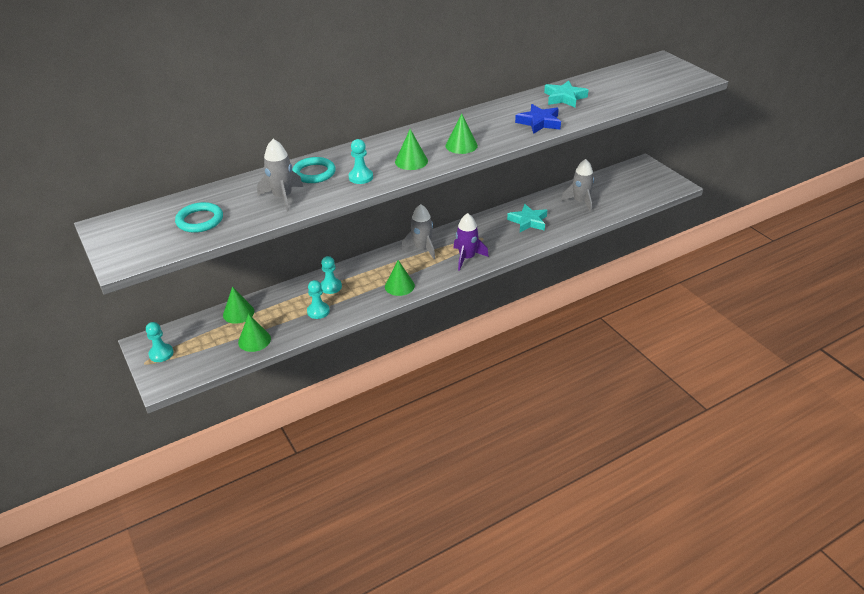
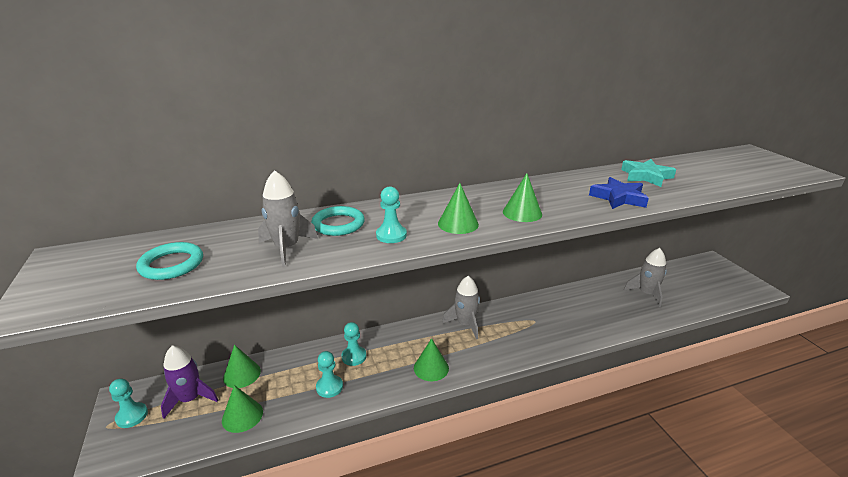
camera: 10 degrees right, 10 degrees down
(467, 258) = (514, 343): purple rocket -> purple rocket (190, 399)
(528, 221) = (587, 308): turquoise star -> none

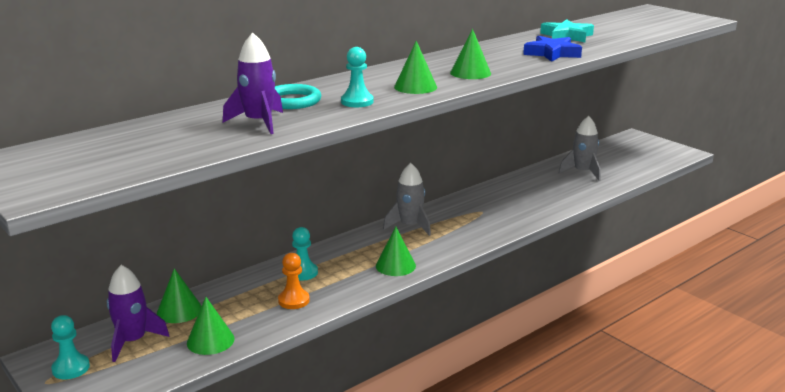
camera: 20 degrees left, 5 degrees down
(171, 264) = (147, 148): turquoise ring -> none
(287, 248) = (258, 122): grey rocket -> purple rocket
(329, 387) = (293, 300): turquoise pawn -> orange pawn

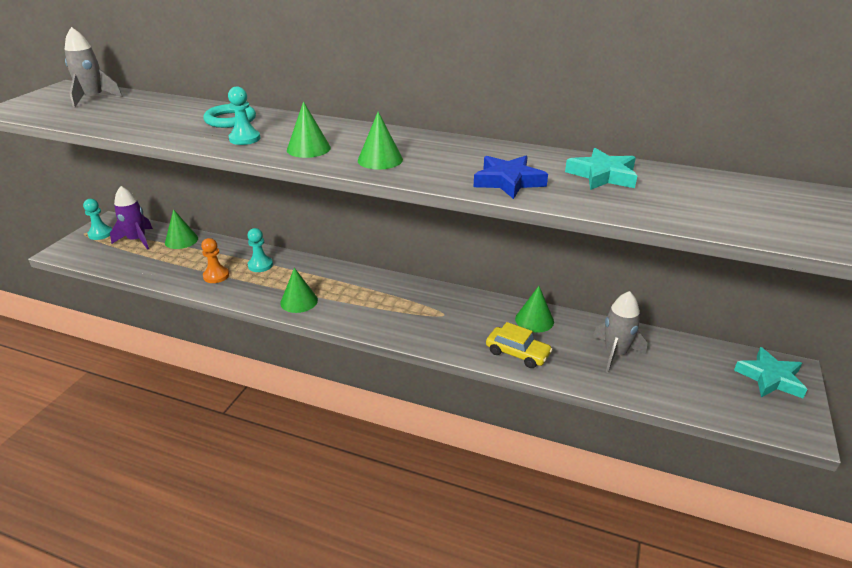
camera: 60 degrees right, 10 degrees up
(210, 340) = (147, 265): green cone -> green cone (534, 320)
(258, 122) = (169, 123): purple rocket -> none
(409, 226) = (377, 285): grey rocket -> grey rocket (93, 98)
(556, 200) = (517, 353): none -> yellow car
(638, 143) = (770, 378): none -> turquoise star

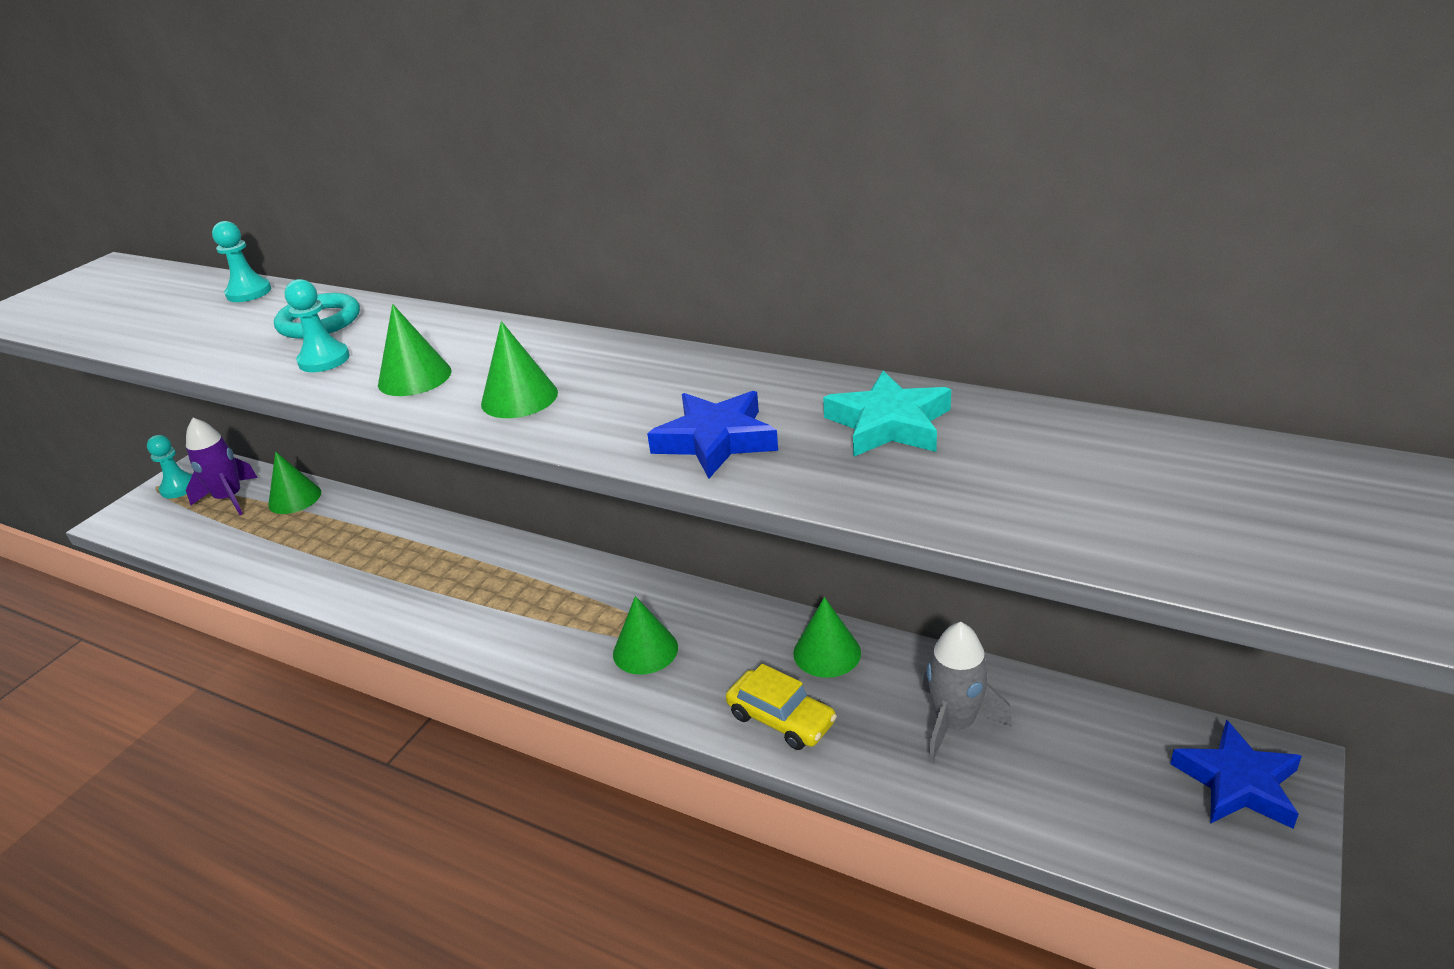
camera: 10 degrees right, 0 degrees up
(93, 98) = (135, 287): grey rocket -> none
(216, 276) = (330, 564): orange pawn -> none
(260, 265) = (402, 544): turquoise pawn -> turquoise pawn (249, 293)
(299, 301) = (445, 612): green cone -> green cone (645, 650)
(770, 378) = (1237, 782): turquoise star -> blue star

